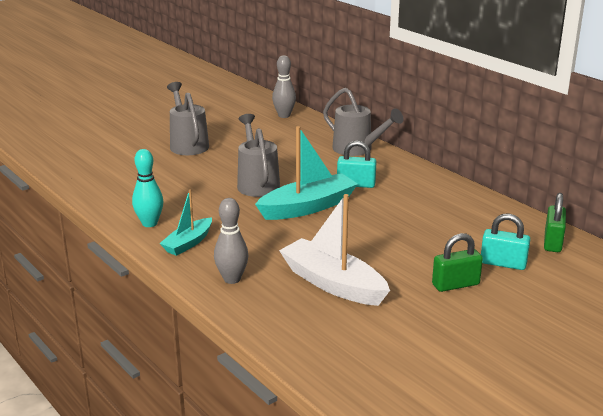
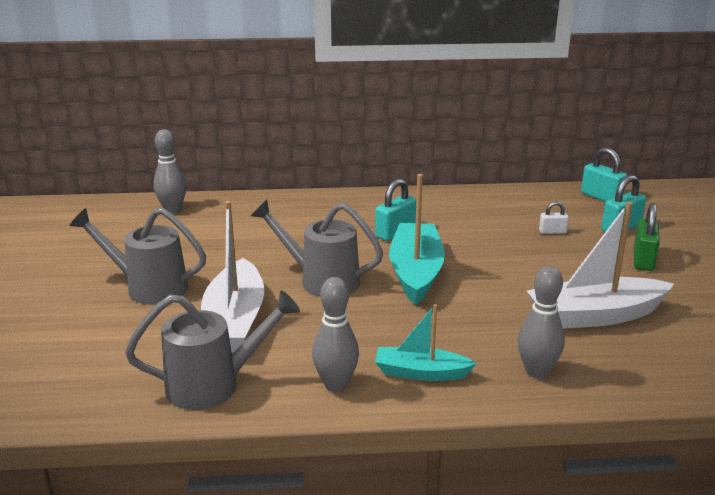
camera: 55 degrees left, 0 degrees up
(149, 223) = (336, 384): turquoise bowling pin -> grey bowling pin
(181, 177) = (234, 321): none -> white boat
(188, 243) = (421, 373): turquoise boat -> turquoise boat turned 120 degrees clockwise
(357, 149) = (318, 205): grey watering can -> grey watering can (214, 385)
(448, 237) = (552, 231): none -> white padlock
(552, 242) = (601, 197): green padlock -> turquoise padlock

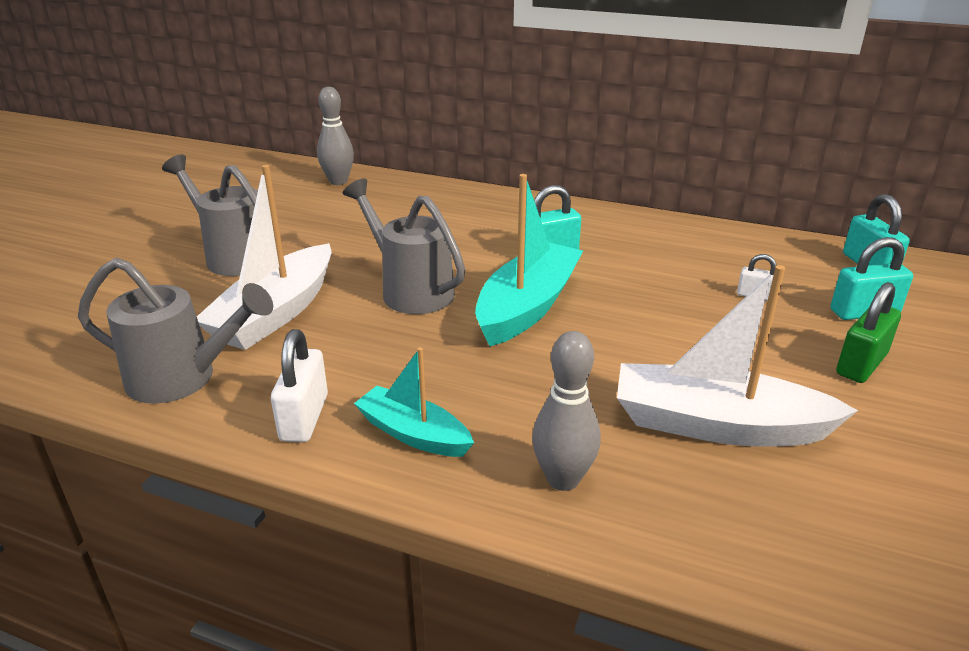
camera: 25 degrees right, 5 degrees up
(336, 384) = (304, 417): grey bowling pin -> white padlock

